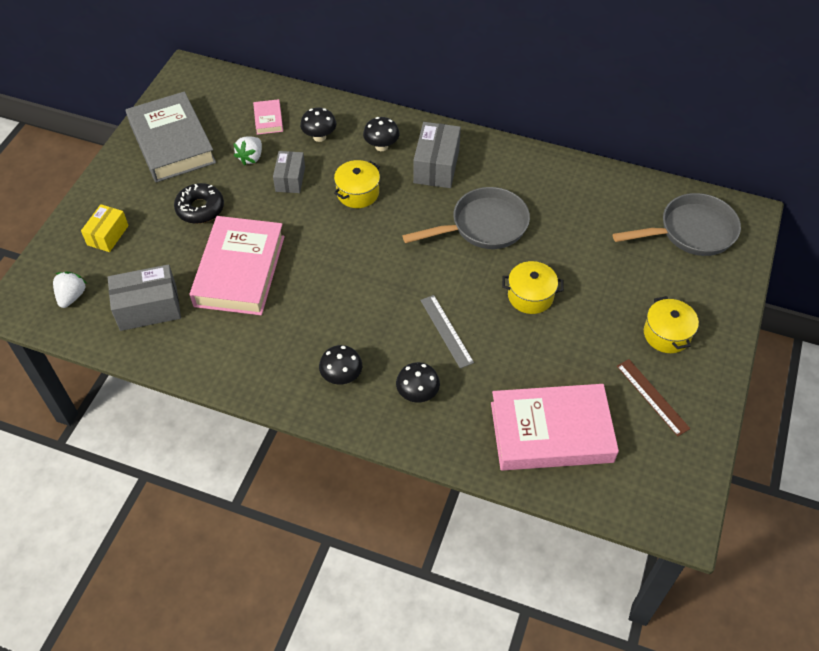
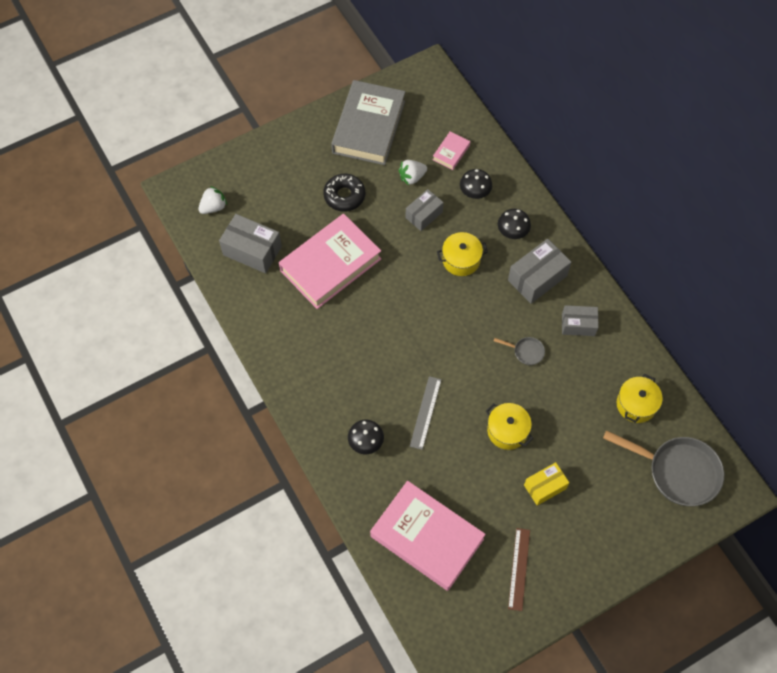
camera: 40 degrees right, 10 degrees up
(108, 235) = (270, 175): yellow box -> yellow box (545, 487)
(341, 377) = (329, 393): black mushroom -> none
(483, 226) = (526, 352): grey pan -> grey pan, size x0.44
(504, 179) = (578, 325): none -> grey box
(667, 334) = (576, 534): yellow pot -> yellow pot (636, 404)

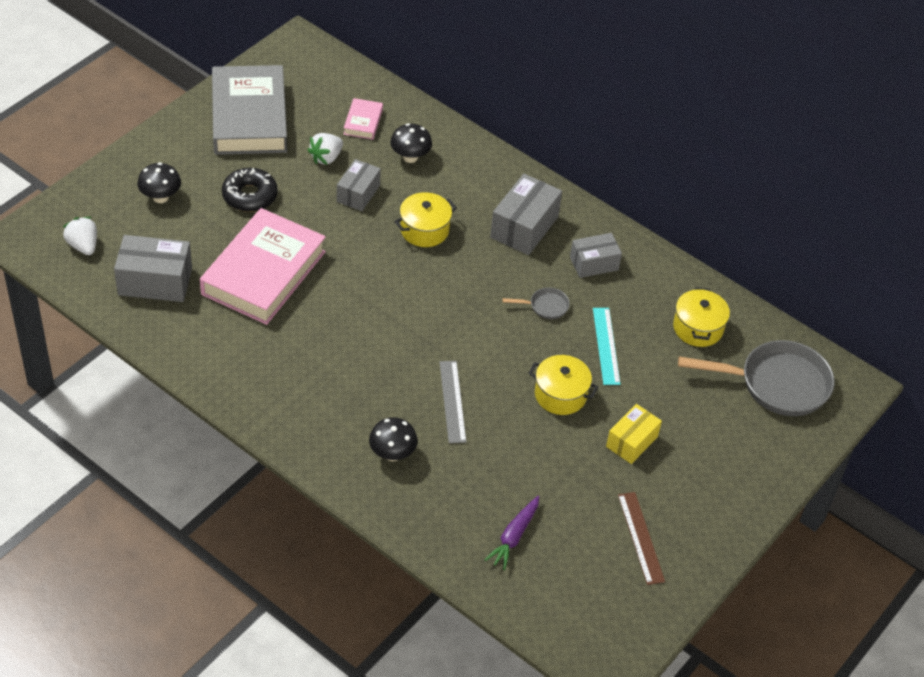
camera: 25 degrees left, 15 degrees down
(213, 207) = (83, 246): white strawberry -> white strawberry turned 60 degrees counterclockwise
(427, 537) = (514, 536): pink book -> purple carrot
(512, 232) = (473, 187): black mushroom -> black mushroom (160, 197)
(558, 399) = (606, 346): none -> turquoise ruler

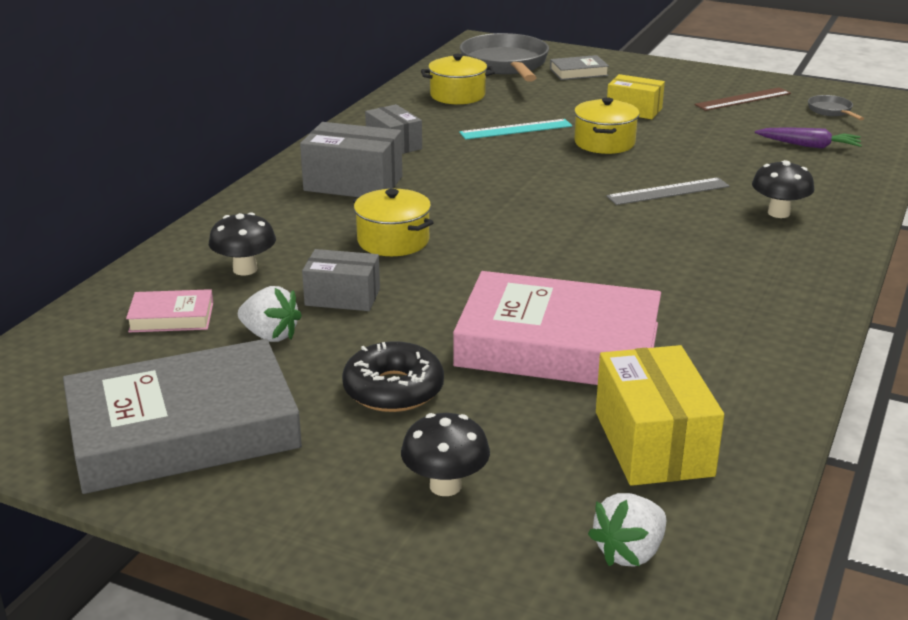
camera: 100 degrees left, 20 degrees down
(155, 281) = (653, 443): grey box -> yellow box
(545, 306) = (480, 161): grey pan -> grey pan (831, 111)
(744, 434) = (578, 72): none -> grey book

